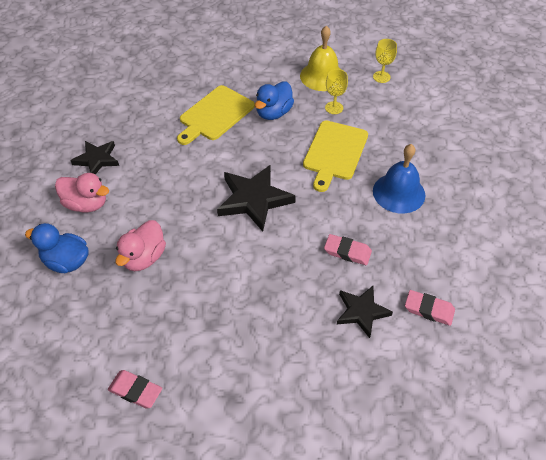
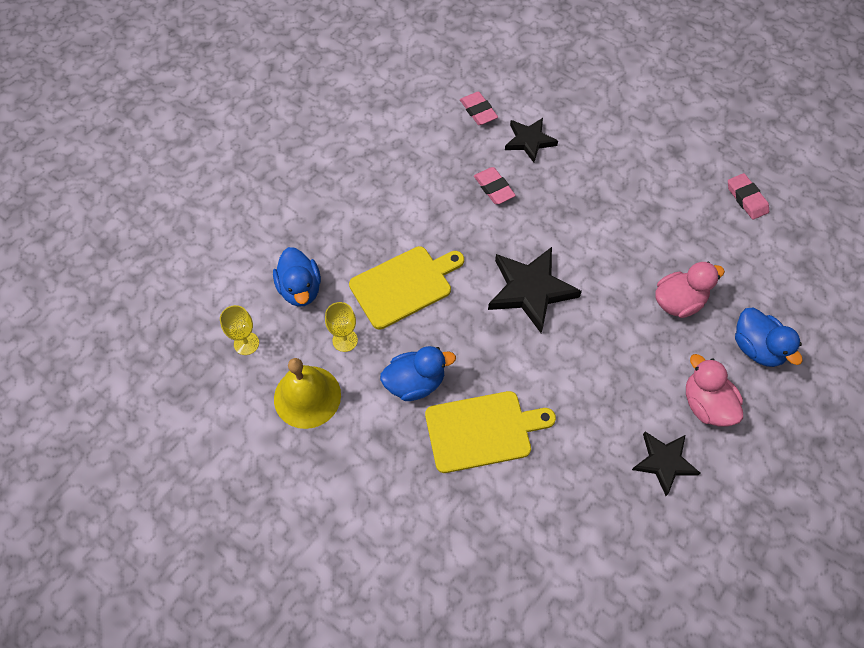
camera: 140 degrees left, 10 degrees up
(389, 114) = (300, 289): none -> blue duck
(398, 193) = (393, 205): blue bell -> none

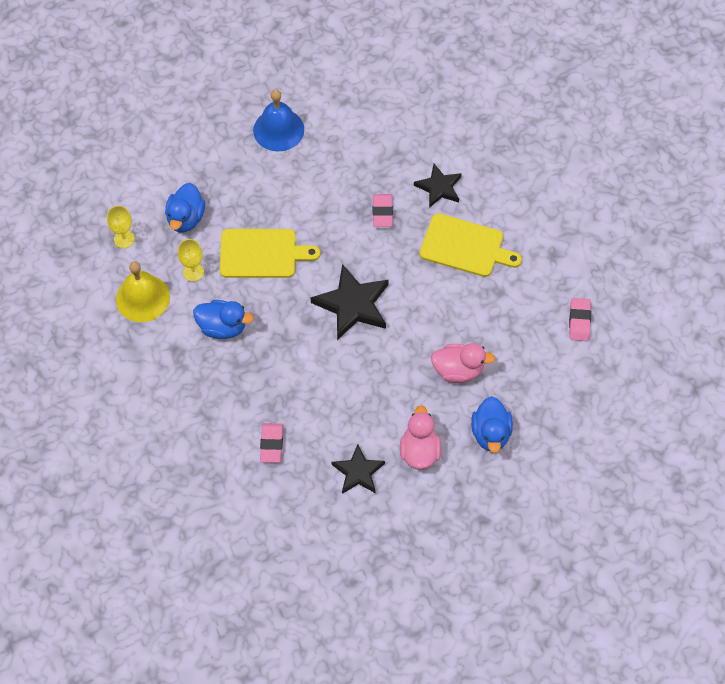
camera: 30 degrees right, 0 degrees up
(338, 159) = (278, 130): none -> blue bell
(478, 111) = (416, 142): pink eraser -> pink eraser (271, 444)
(482, 430) = (247, 384): yellow cutting board -> yellow cutting board (465, 246)

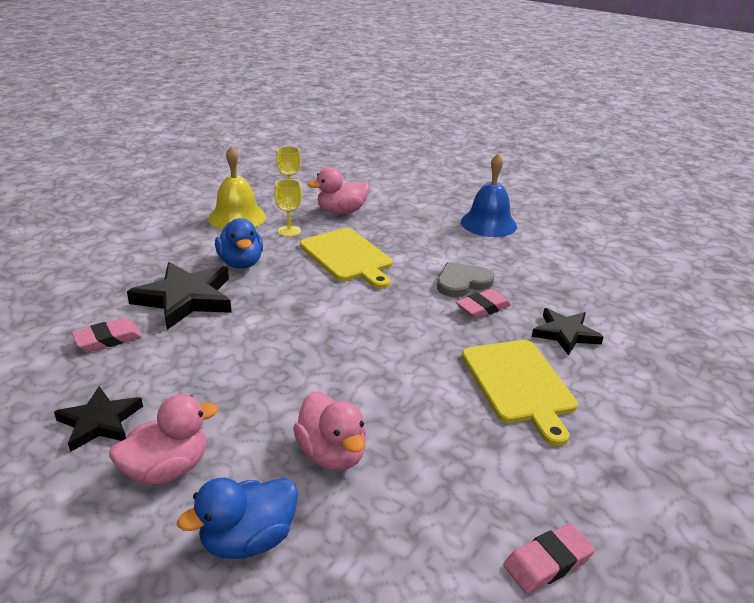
camera: 55 degrees right, 30 degrees down
(186, 218) = (341, 212): blue duck -> pink duck
(345, 204) = (462, 282): none -> grey heart
(352, 305) = (345, 329): black star -> black star (185, 299)

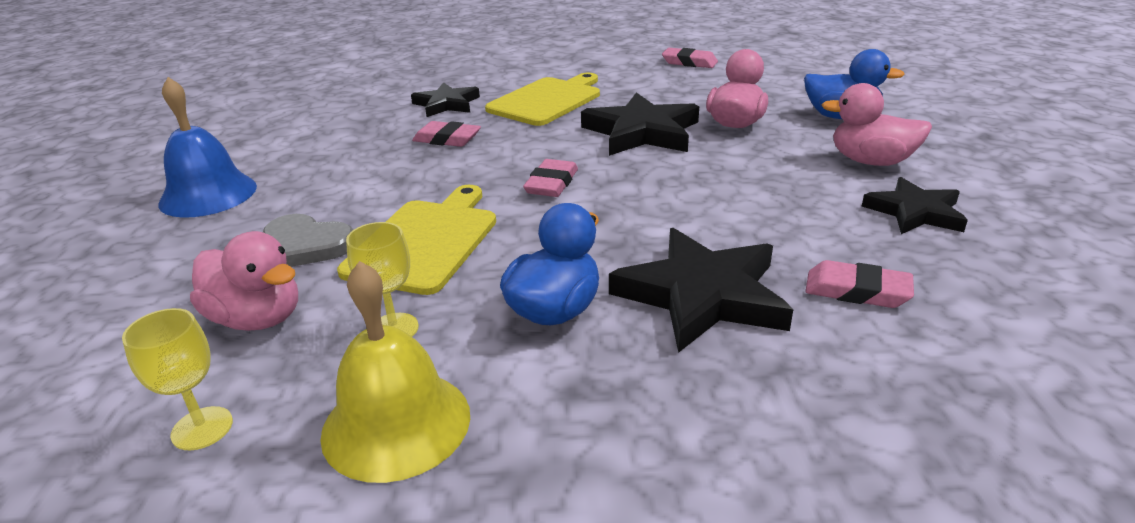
camera: 125 degrees left, 0 degrees up
(356, 314) = (551, 183): none -> pink eraser
(385, 392) = (641, 132): none -> black star
(462, 282) = (405, 161): grey heart -> grey heart (305, 245)

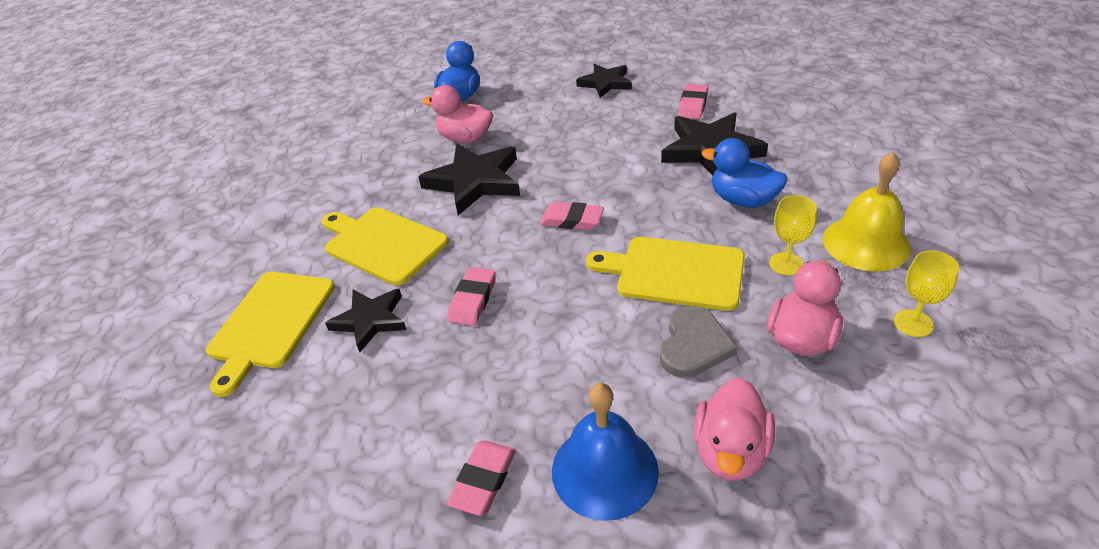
camera: 90 degrees left, 10 degrees up
(465, 75) = (270, 323): none -> yellow cutting board
(689, 62) = (307, 162): pink eraser -> pink eraser (483, 480)
(871, 161) = (538, 91): pink duck -> pink duck (730, 452)

